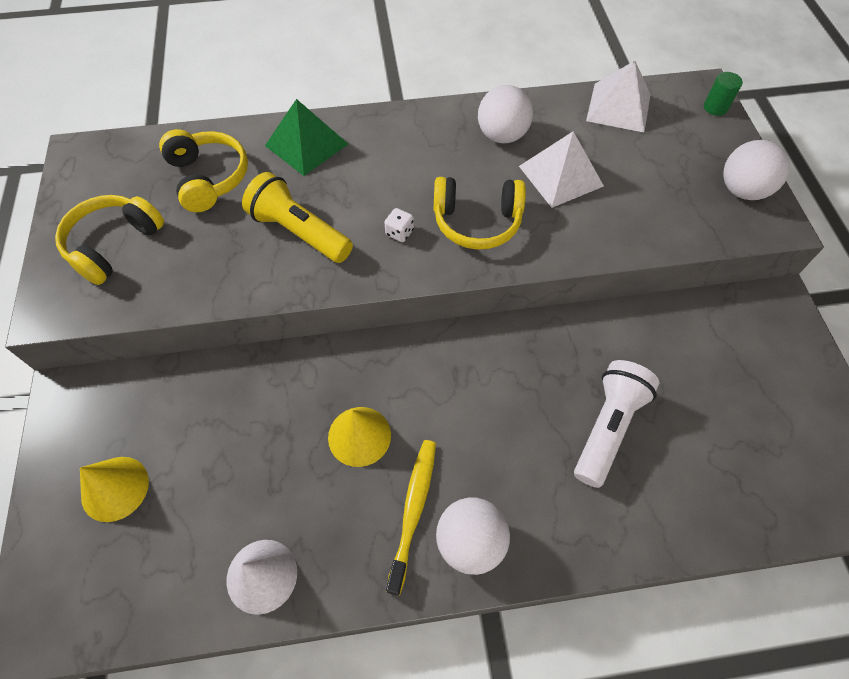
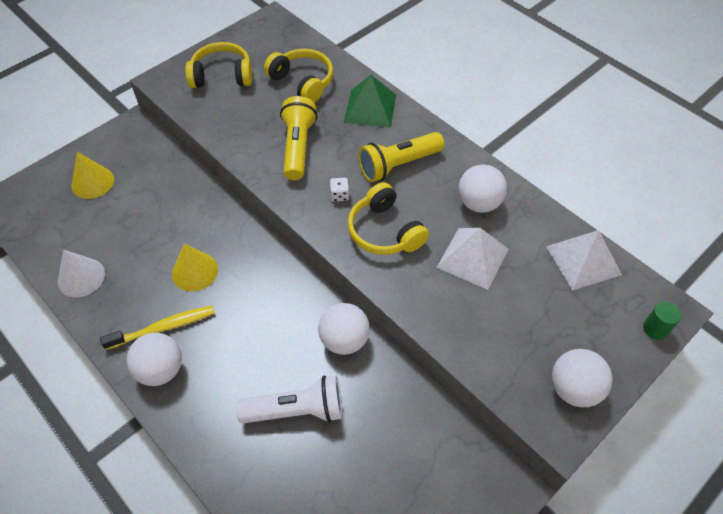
camera: 55 degrees right, 5 degrees down
(208, 178) = (302, 82): yellow headphones -> yellow headphones turned 75 degrees counterclockwise
(403, 165) = (398, 165): none -> yellow flashlight
(552, 340) = (344, 340): none -> white ball

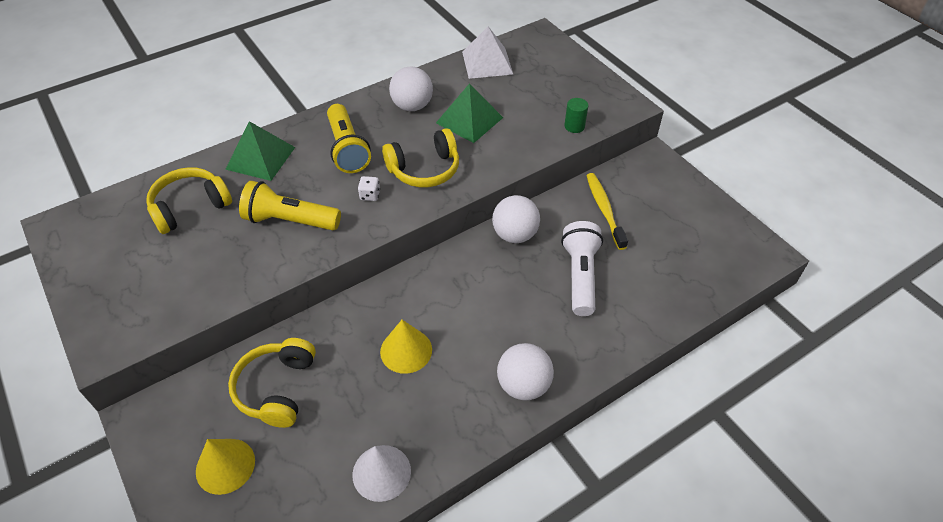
camera: 80 degrees left, 5 degrees down
(163, 328) = (472, 383): yellow toothbrush -> yellow toothbrush (604, 210)
(222, 75) = (134, 282): yellow headphones -> yellow headphones (277, 388)
(472, 258) = (469, 120): white pyramid -> green pyramid
(574, 389) = (596, 92): white ball -> none
(655, 328) = (553, 44): green cylinder -> green cylinder (574, 126)

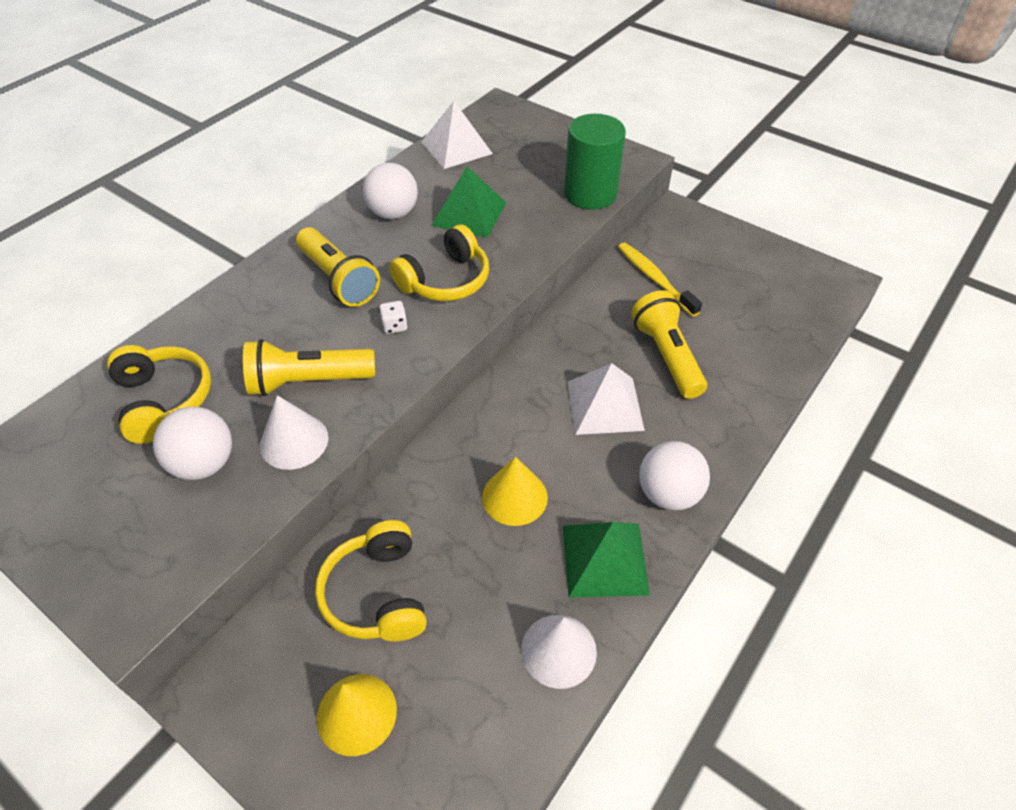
camera: 20 degrees left, 0 degrees up
(190, 207) = (164, 400): yellow headphones -> yellow headphones turned 120 degrees clockwise
(260, 158) = (231, 317): green pyramid -> green pyramid (604, 559)
(260, 261) = (294, 441): none -> white cone
(510, 301) = (605, 405): none -> white pyramid
(515, 235) = (572, 331): white ball -> white ball (204, 464)
(574, 126) = (590, 194): green cylinder -> green cylinder, size x2.19
(580, 276) = (666, 356): white flashlight -> yellow flashlight

